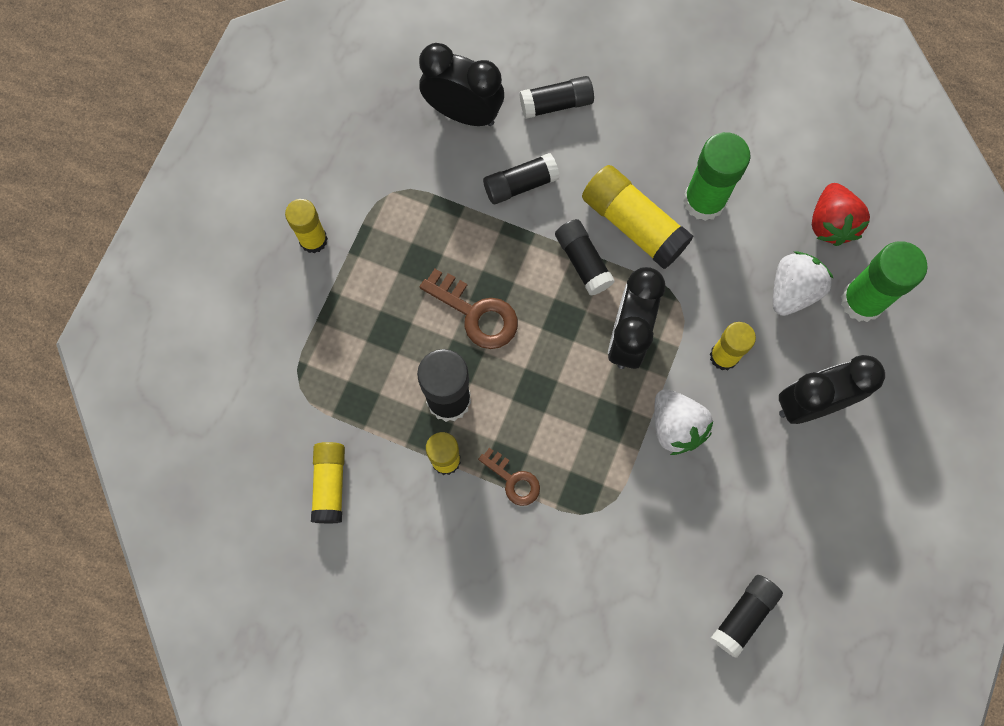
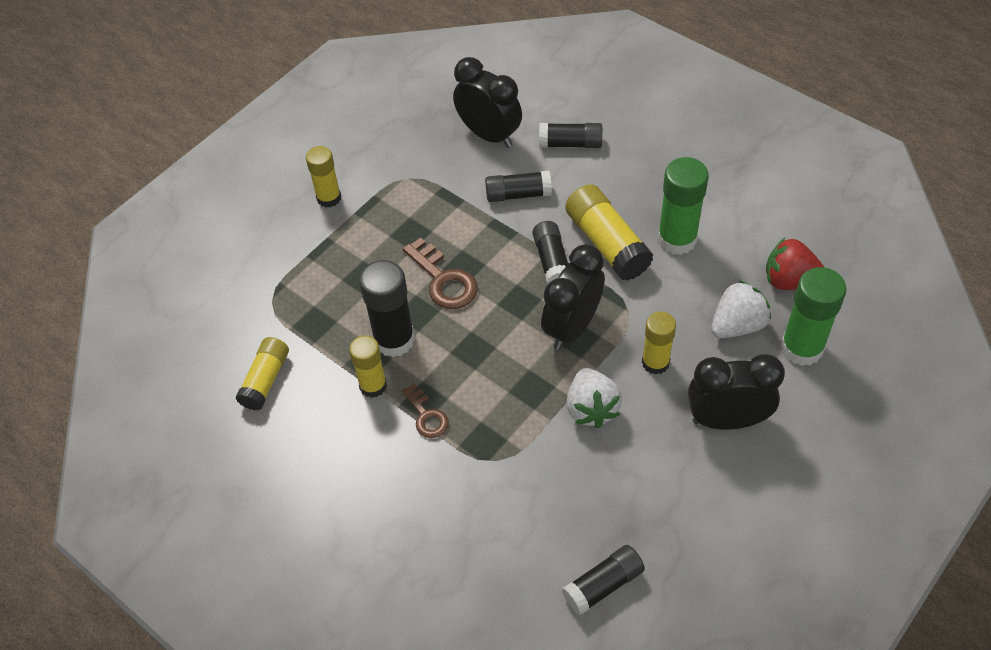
camera: 20 degrees right, 20 degrees down
(831, 224) = (790, 281): red strawberry -> red strawberry turned 90 degrees clockwise

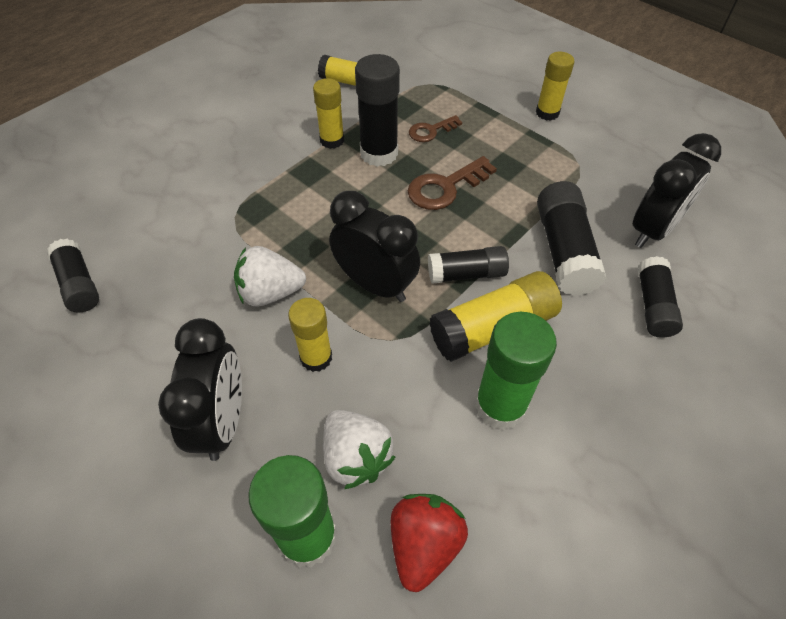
camera: 90 degrees right, 0 degrees up
(426, 416) = (293, 172): brown key -> brown key (431, 131)
(518, 194) = (564, 250): black glue stick -> black glue stick, size x1.52

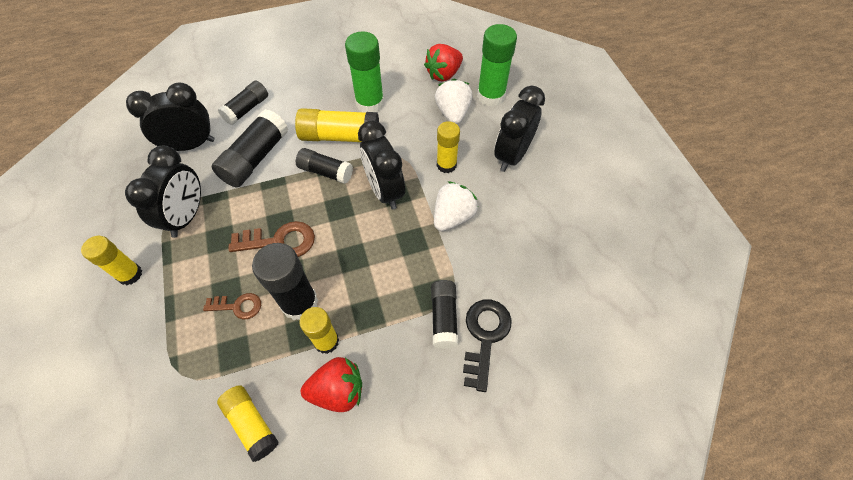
camera: 150 degrees left, 5 degrees up
(79, 284) = (584, 287): black glue stick -> black glue stick (444, 317)
(183, 199) = (485, 336): none -> black key
(270, 292) = (453, 217): white strawberry -> white strawberry turned 75 degrees counterclockwise
(298, 119) = (338, 391): none -> red strawberry
(559, 168) = (187, 216): none -> black clock

